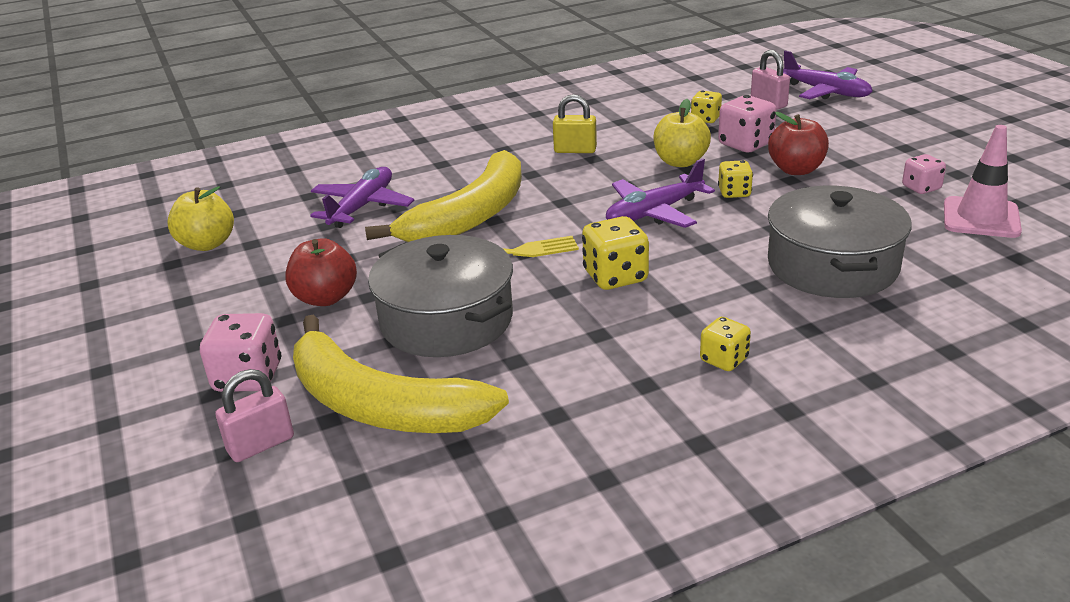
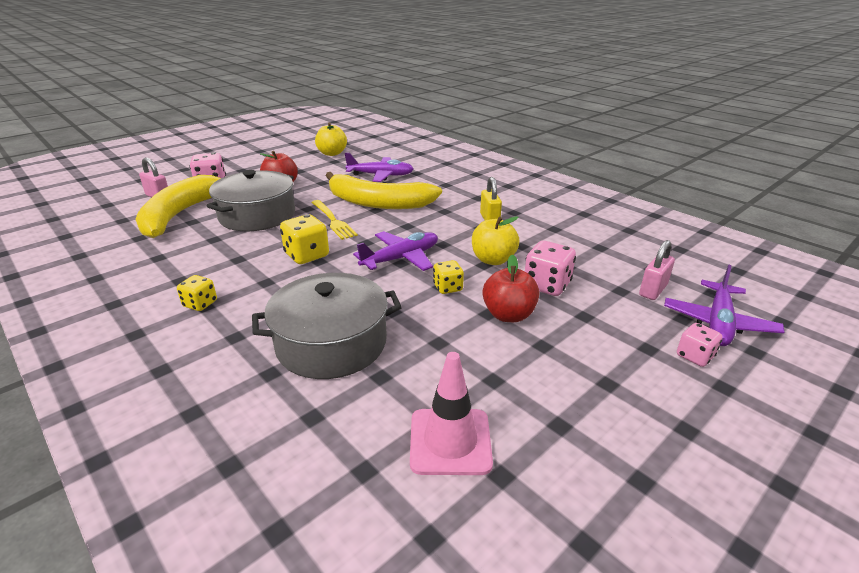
camera: 70 degrees right, 0 degrees up
(654, 213) = (401, 258): purple plane -> purple plane turned 105 degrees clockwise
(705, 119) = (587, 262): yellow dice -> none
(921, 188) = (506, 395): pink dice -> pink dice (694, 356)

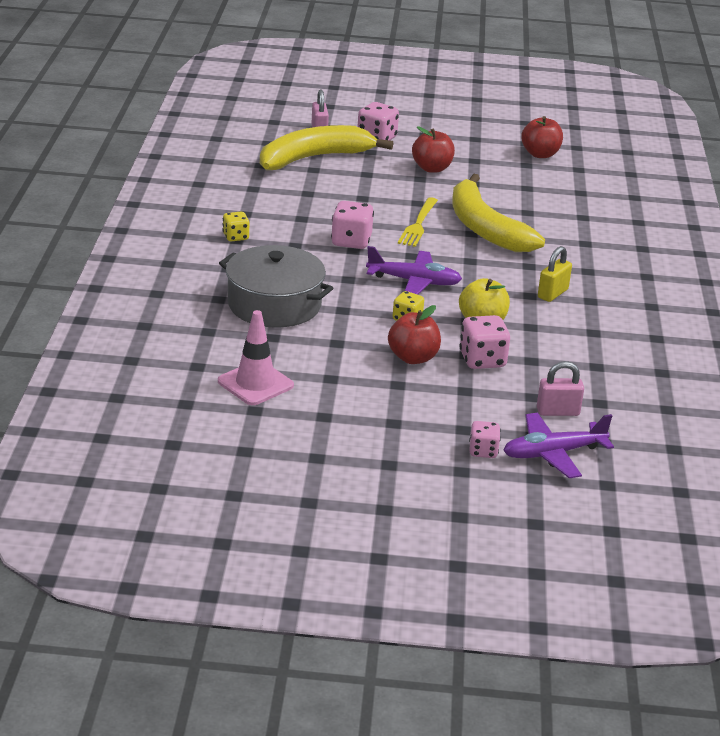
camera: 45 degrees right, 0 degrees up
(257, 215) = (367, 189): grey pot -> none
(307, 255) = (351, 241): yellow dice -> pink dice
(332, 153) = (540, 154): yellow apple -> red apple
(381, 175) = (541, 202): purple plane -> none

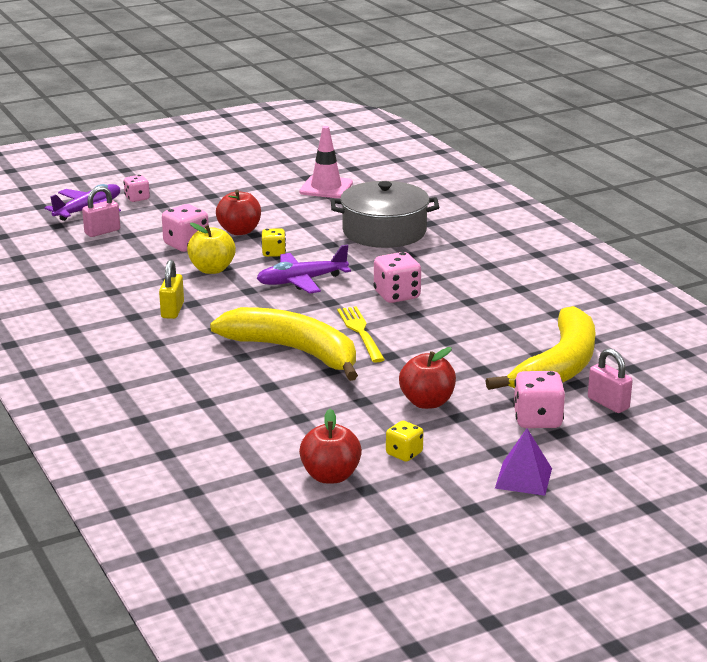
camera: 150 degrees right, 5 degrees down
(235, 237) = (493, 266): yellow dice -> yellow dice (404, 454)
(429, 119) = (523, 478): none -> purple pyramid

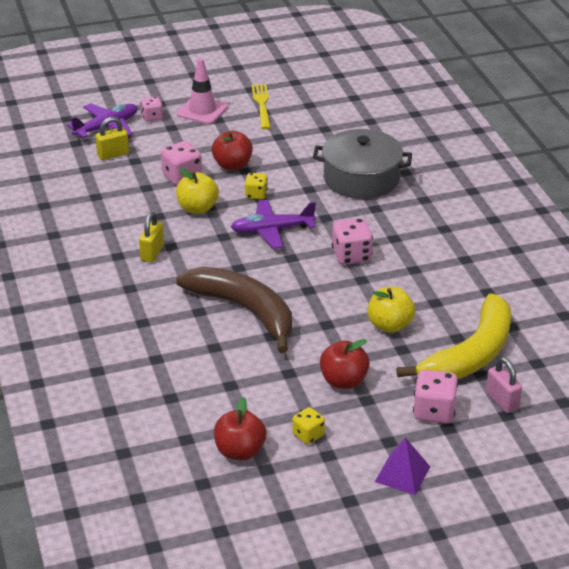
camera: 10 degrees right, 10 degrees up
(102, 232) = (113, 154): pink padlock -> yellow padlock
(294, 351) = (245, 311): yellow banana -> brown banana
(326, 188) = (323, 120): pink traffic cone -> pink traffic cone (202, 110)
(360, 332) = (308, 295): yellow fork -> yellow fork (261, 104)
(460, 350) = (390, 325): none -> yellow apple

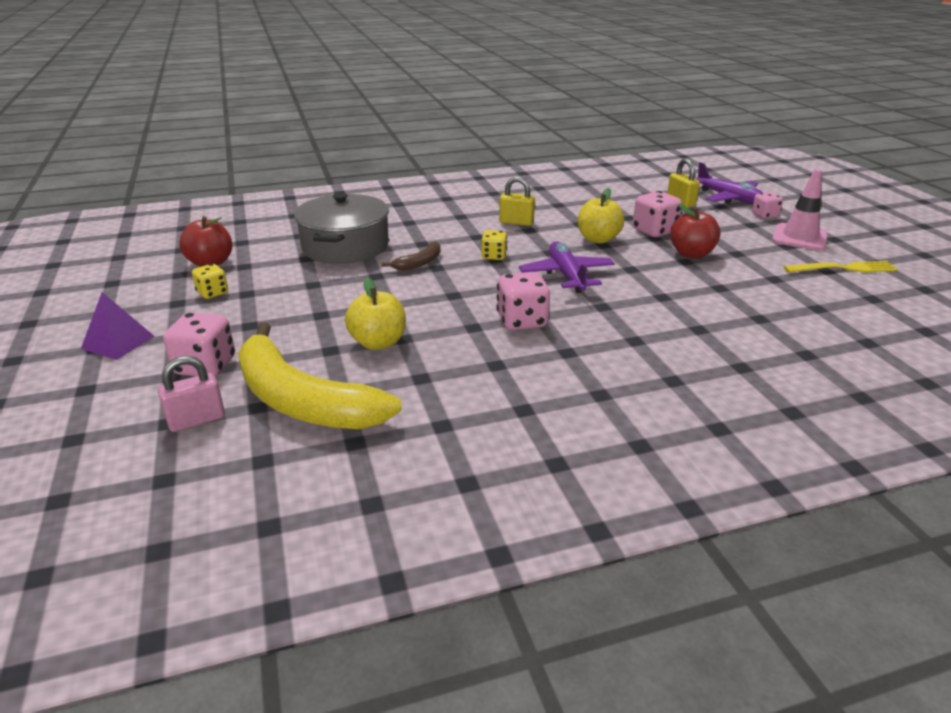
camera: 90 degrees right, 5 degrees down
(245, 311) = (419, 263): brown banana -> brown banana, size x0.44
(256, 195) = (636, 266): yellow dice -> yellow dice (494, 256)
(343, 381) = (287, 312): red apple -> none
(361, 178) = (704, 331): grey pot -> grey pot (345, 246)

